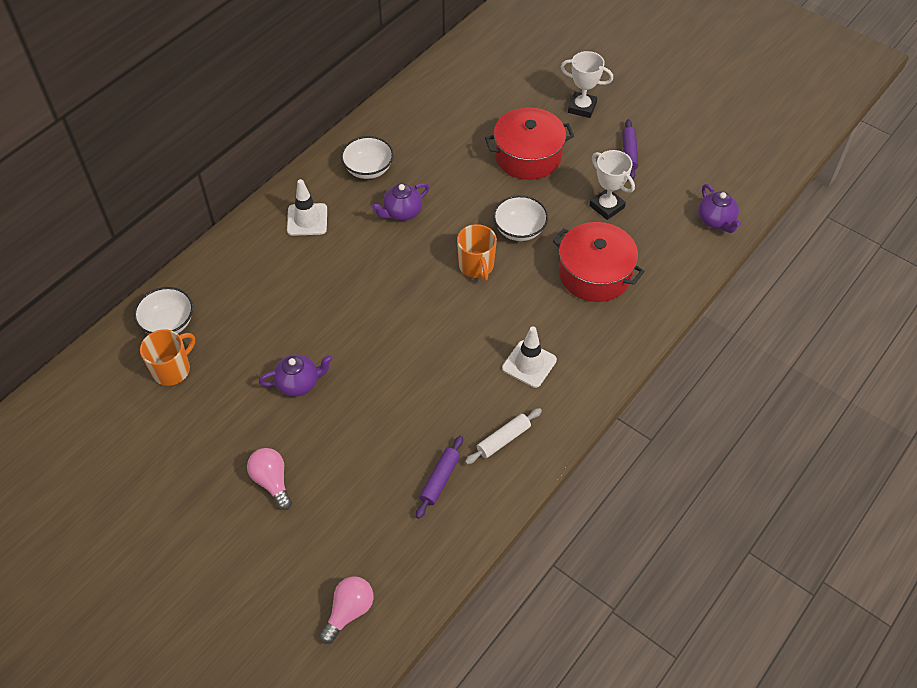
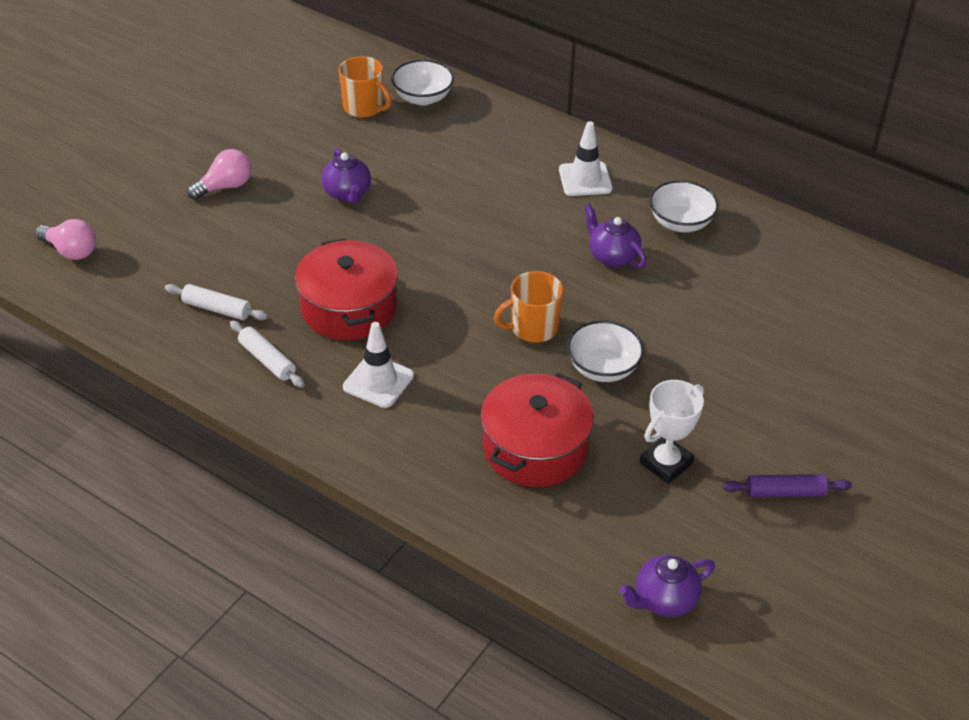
camera: 85 degrees right, 10 degrees down
(440, 479) = (217, 309): purple rolling pin -> white rolling pin
(528, 156) = (746, 375): red pot -> red pot (348, 308)
(582, 107) = (870, 436): white trophy -> none

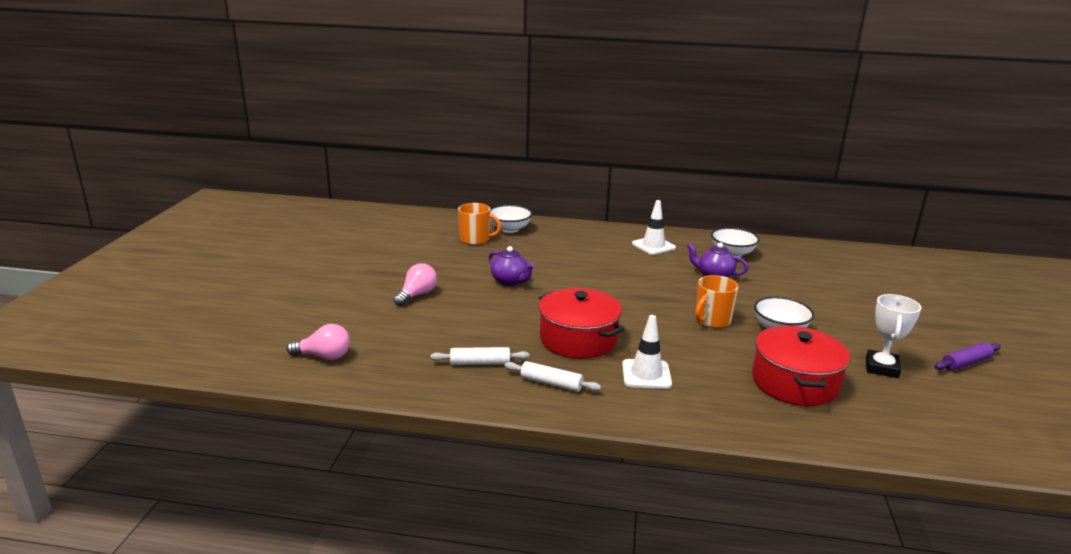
camera: 25 degrees left, 20 degrees down
(664, 600) = (987, 444): purple teapot -> none

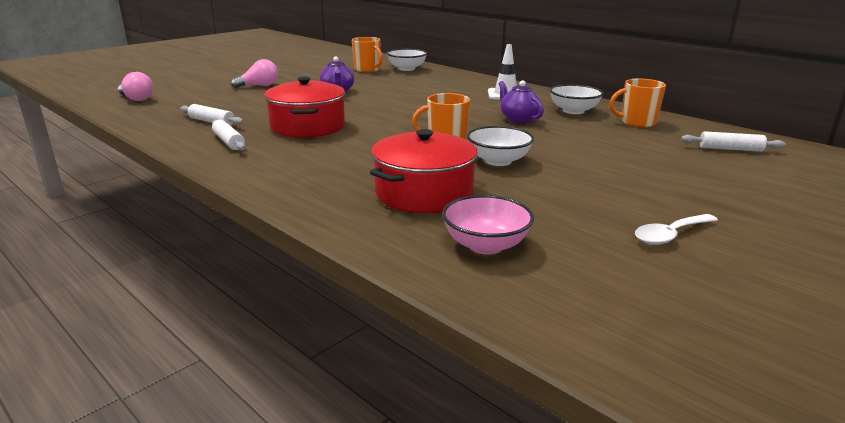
camera: 35 degrees right, 0 degrees up
(646, 374) = (307, 155): white traffic cone -> none
(789, 255) = (637, 122): none -> orange mug
(878, 268) = (730, 149): none -> white rolling pin
(882, 368) = (546, 210): white trophy -> none
(904, 414) = (485, 245): none -> pink bowl
(965, 363) = (670, 235): purple rolling pin -> white spoon

